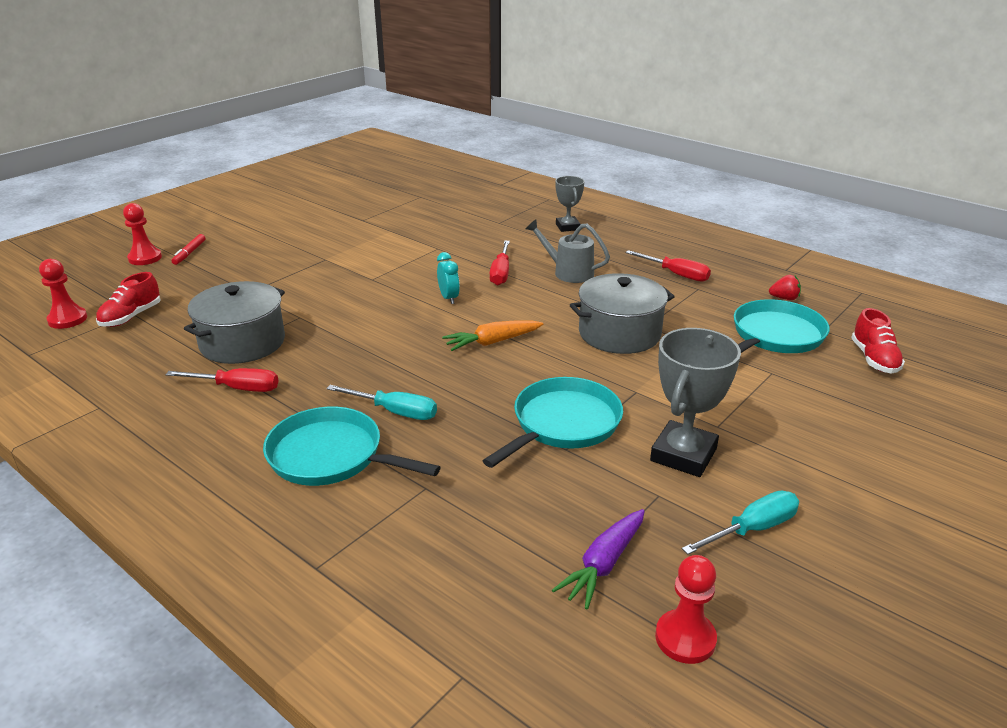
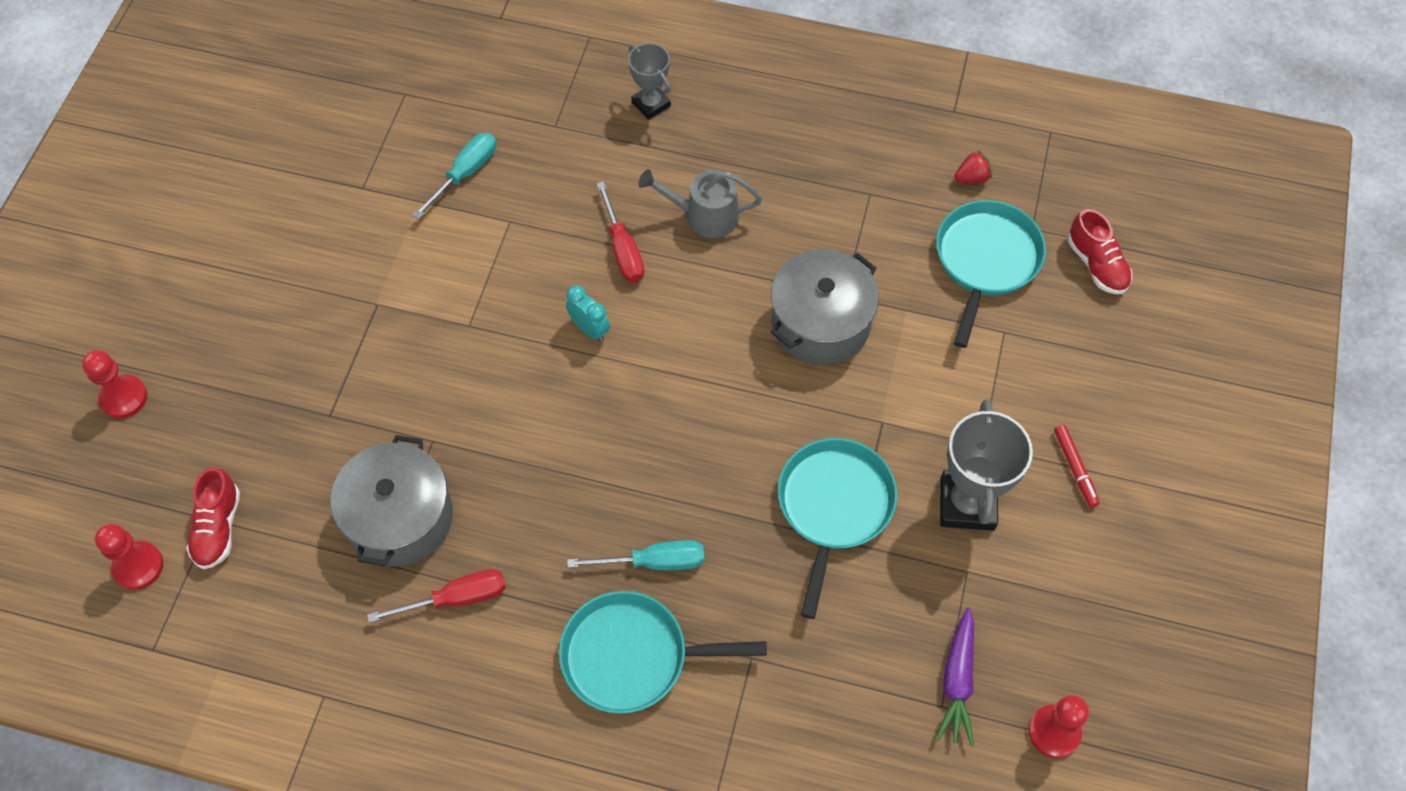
camera: 25 degrees left, 30 degrees up
(189, 253) = (178, 362): red marker -> red marker (1075, 468)
(492, 342) = (689, 397): orange carrot -> none
(676, 274) = (833, 171): red screwdriver -> none
(752, 529) = (1062, 580): turquoise screwdriver -> turquoise screwdriver (465, 173)

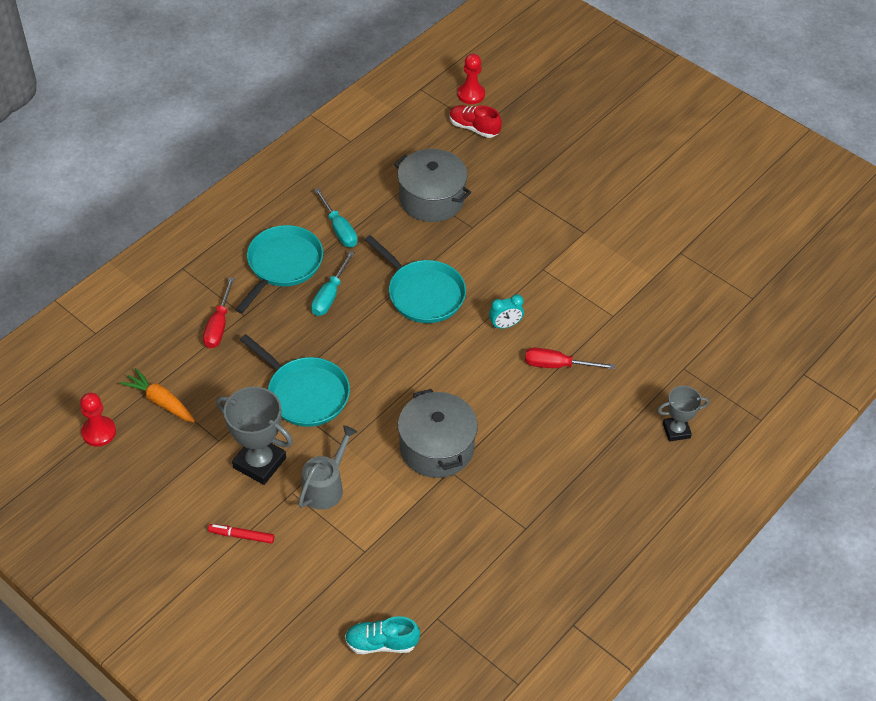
camera: 115 degrees right, 10 degrees down
(124, 398) = (581, 112): red pawn -> none
(456, 598) = (367, 206): red screwdriver -> red screwdriver (219, 325)
(465, 173) = (665, 306): turquoise screwdriver -> turquoise screwdriver (339, 229)
(704, 216) = (560, 420): grey watering can -> grey watering can (326, 486)
(957, 682) = (160, 401): purple carrot -> orange carrot
(972, 178) = (503, 602): red strawberry -> none
(986, 260) = (427, 572): turquoise pan -> turquoise pan (423, 294)
(1096, 265) = (381, 643): red shoe -> turquoise shoe

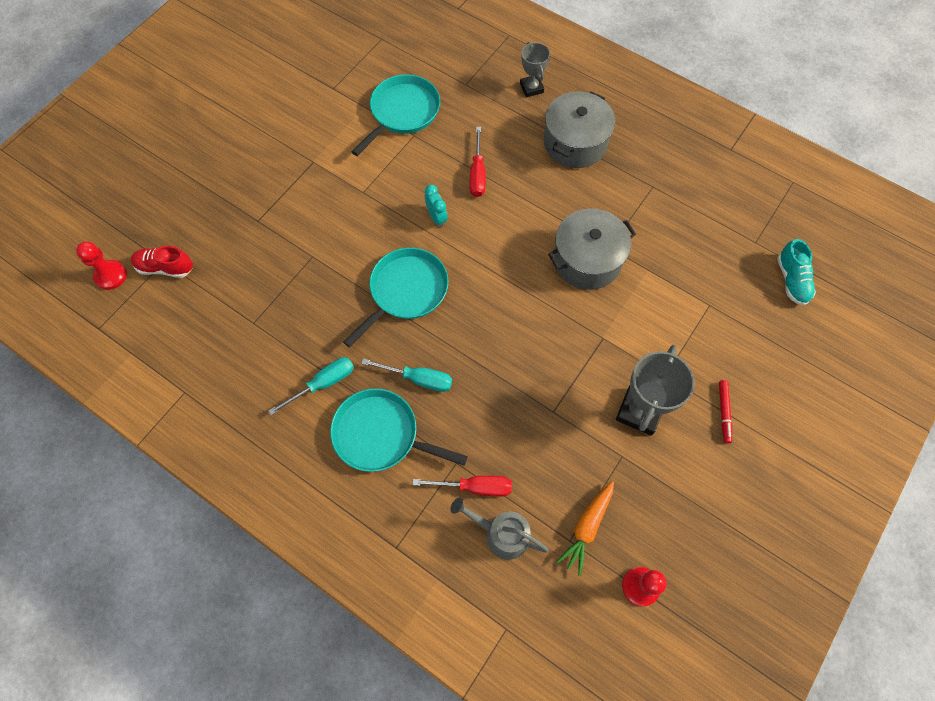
camera: 95 degrees left, 15 degrees up
(305, 394) = (549, 382): turquoise pan -> turquoise pan (402, 112)
(326, 486) = (651, 347): grey watering can -> grey watering can (501, 534)
(431, 199) = (273, 297): grey pot -> grey pot (575, 143)
(474, 128) = (165, 268): red shoe -> red shoe turned 75 degrees clockwise

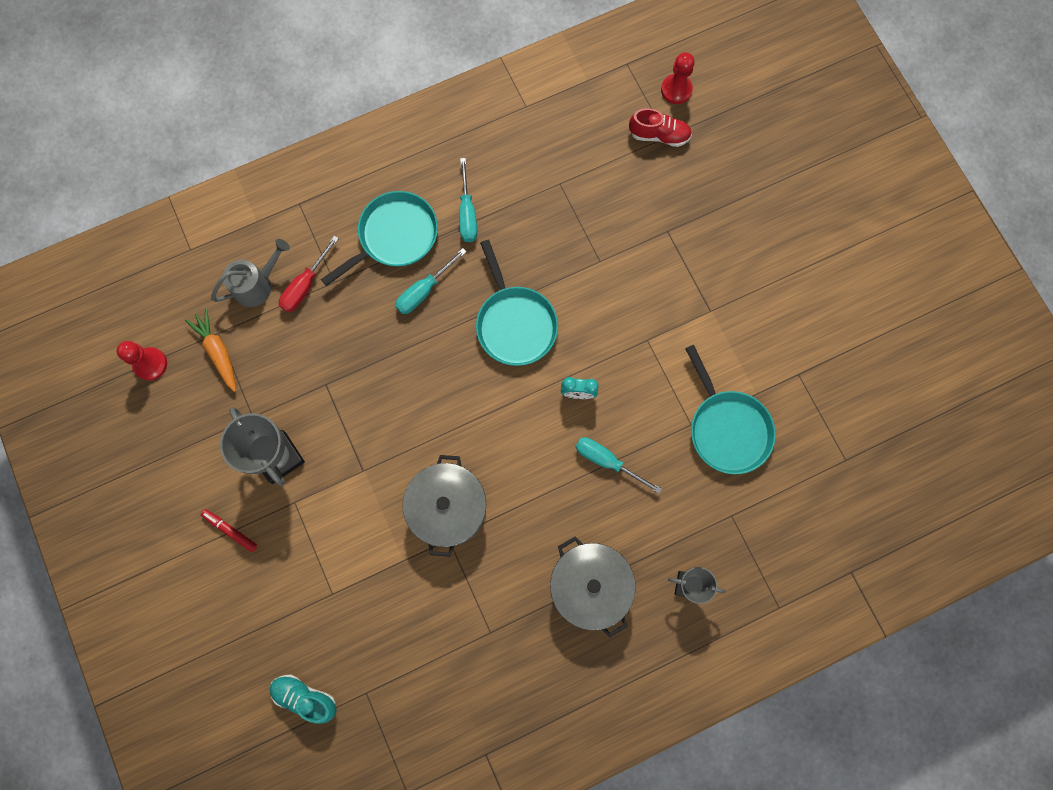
camera: 120 degrees right, 10 degrees up
(165, 268) = (659, 135): red shoe -> red shoe turned 60 degrees clockwise
(477, 174) = (607, 461): red screwdriver -> turquoise screwdriver

